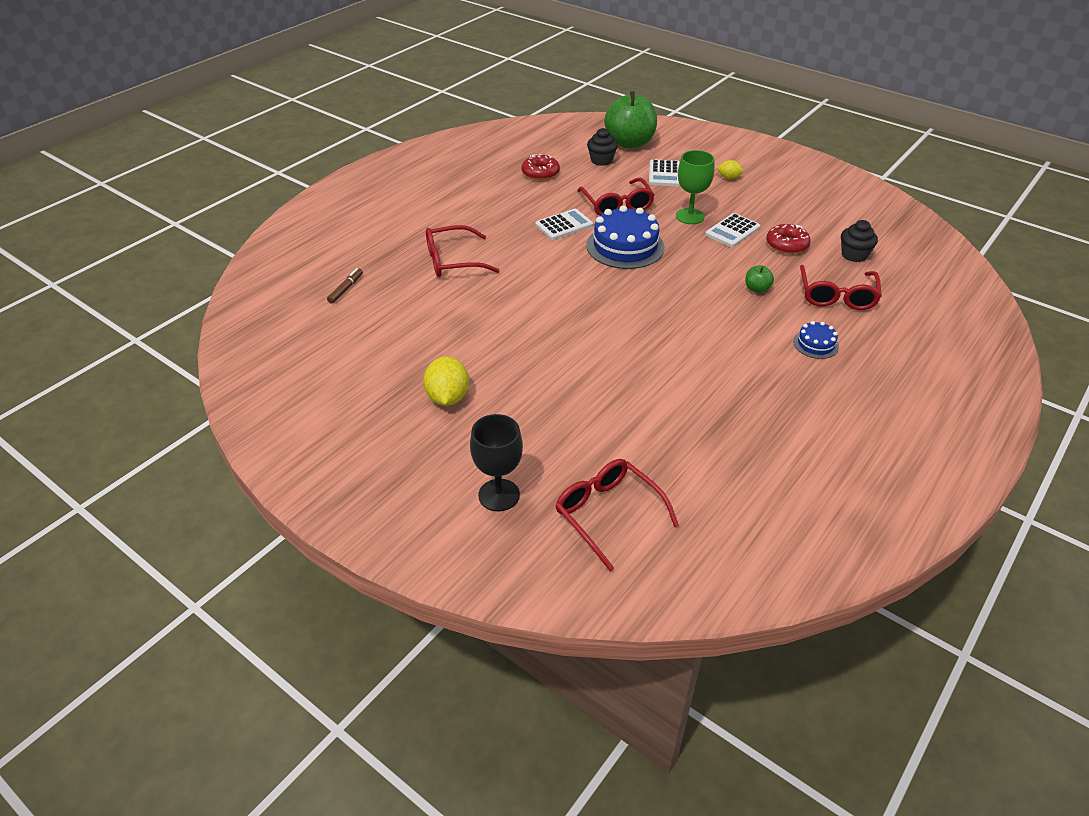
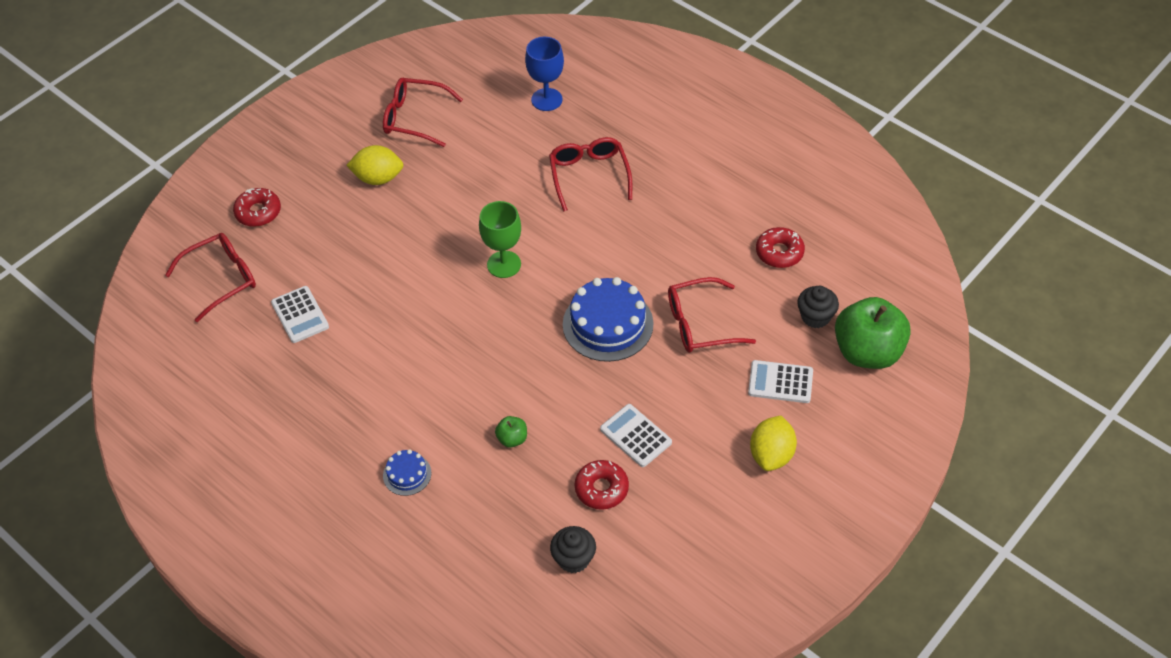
camera: 95 degrees right, 10 degrees up
(346, 289) = (546, 99): brown marker -> blue goblet
(499, 495) = (258, 212): black goblet -> red donut
(564, 225) = (655, 270): white calculator -> white calculator (300, 315)
(690, 216) = (672, 396): green goblet -> green goblet (504, 264)
(729, 178) = (771, 455): yellow lemon -> yellow lemon, size x1.79
(837, 296) = (490, 517): red glasses -> red glasses (414, 118)

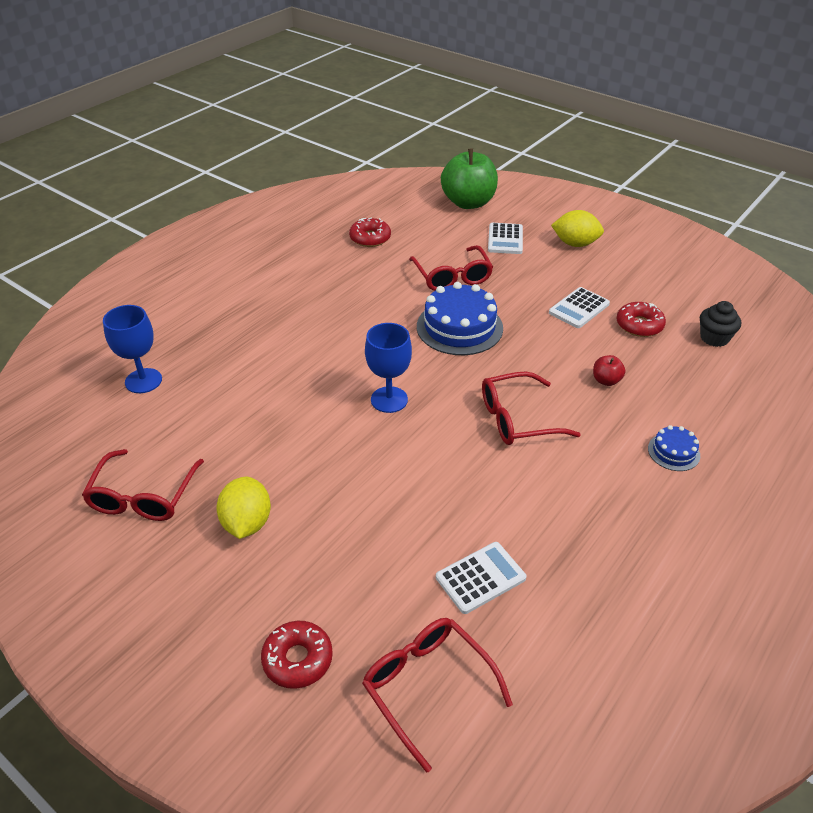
camera: 95 degrees left, 10 degrees down
(504, 264) = (389, 400): green goblet -> blue goblet
(512, 439) = (606, 380): green apple -> red apple
(589, 175) = (266, 345): red glasses -> red glasses (517, 419)
(815, 317) = (437, 223): black cupcake -> none

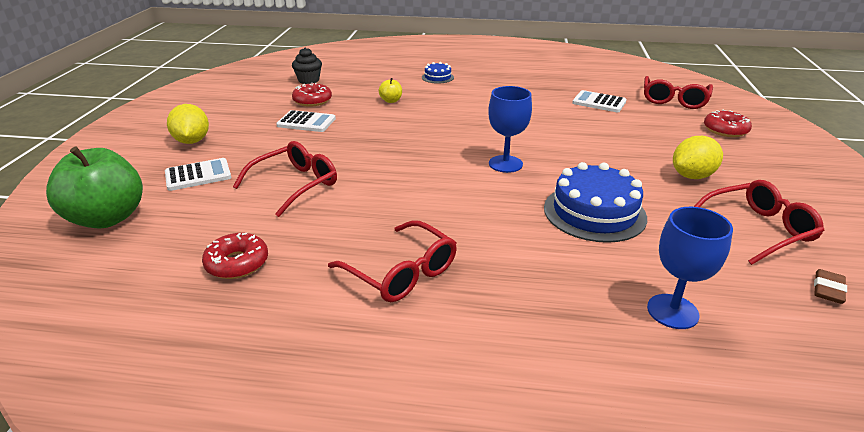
camera: 120 degrees left, 10 degrees down
(62, 473) = (828, 290): none -> brown eraser
(459, 327) = (379, 161): blue cake -> blue cake (594, 212)
(517, 419) = (464, 118): red glasses -> red glasses (401, 272)
(606, 380) = (391, 101): red apple -> yellow apple

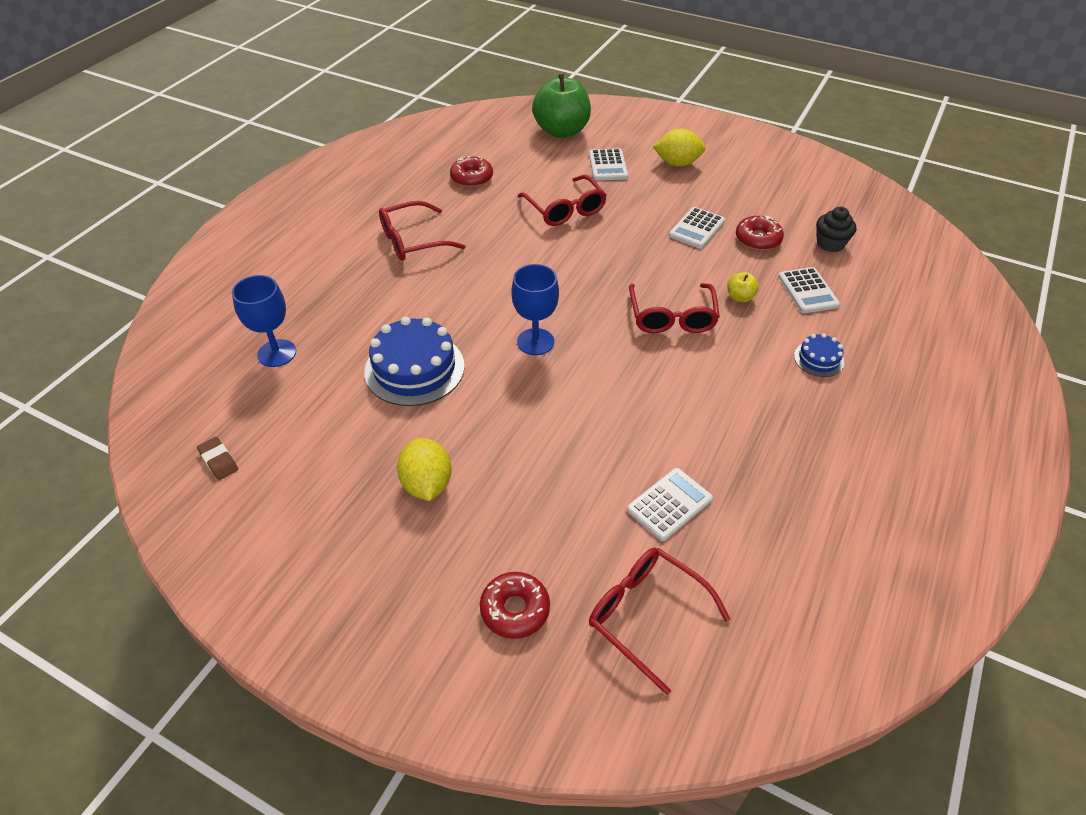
camera: 110 degrees right, 15 degrees up
(369, 83) = (808, 291): none -> white calculator
(757, 229) = (312, 472): red glasses -> red glasses (672, 317)

